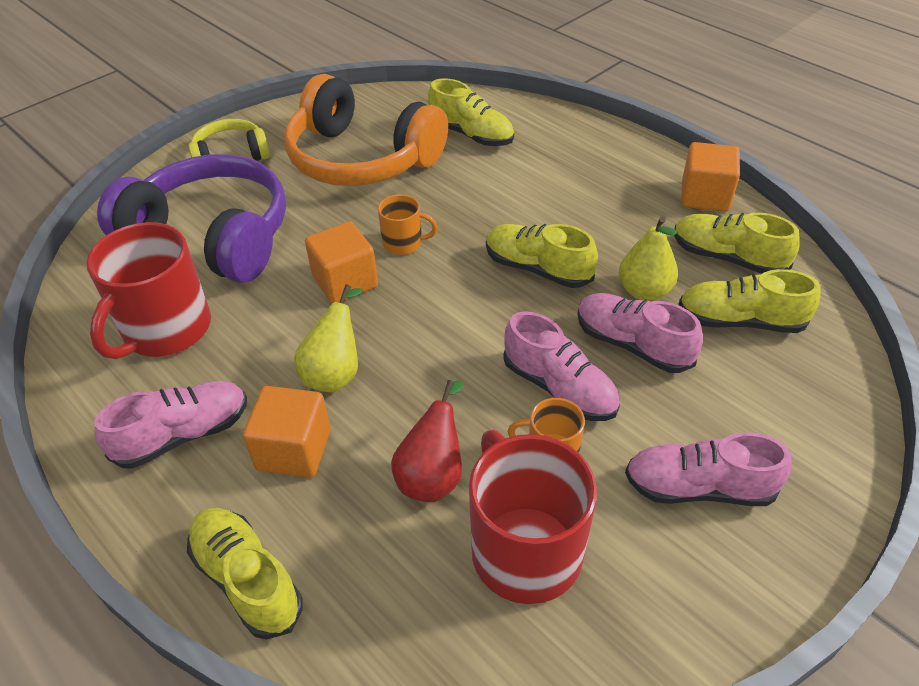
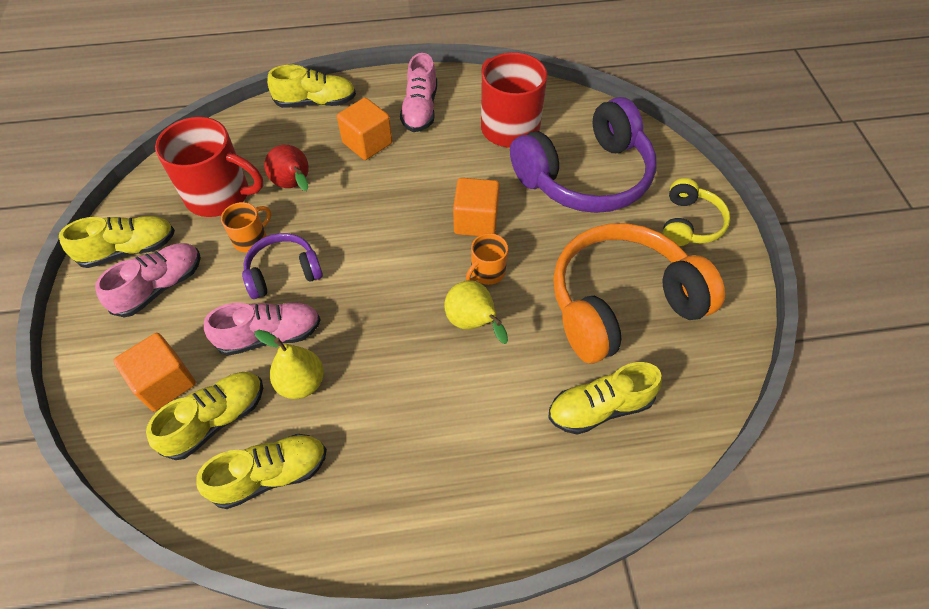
camera: 125 degrees right, 10 degrees up
(335, 372) = (402, 181): yellow pear -> yellow pear (473, 323)
(537, 268) = (386, 333): yellow shoe -> yellow shoe (129, 250)
(559, 388) = (283, 272): pink shoe -> purple headphones
(705, 196) = (348, 535): orange cube -> orange cube (165, 382)

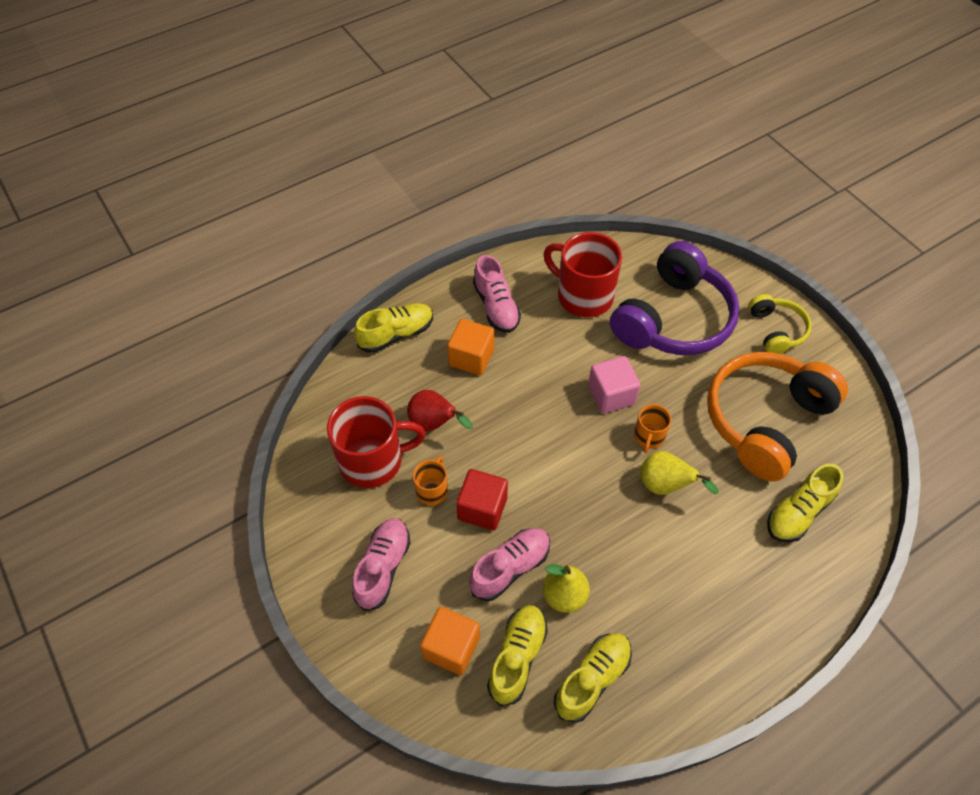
camera: 25 degrees left, 0 degrees up
(129, 250) = (328, 546): yellow shoe -> none
(283, 272) = (482, 508): purple headphones -> red cube
(476, 221) = (611, 395): orange cube -> pink cube

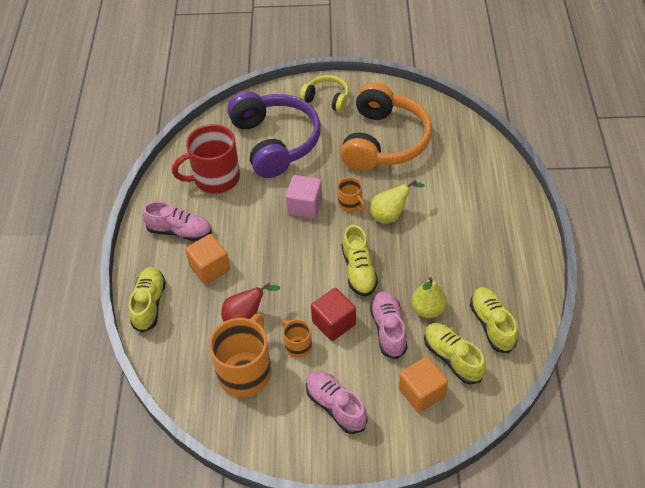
camera: 55 degrees left, 5 degrees down
(373, 460) = (245, 371): red mug -> orange mug
(765, 420) = (384, 141): orange headphones -> orange headphones turned 150 degrees counterclockwise
(798, 512) = (454, 163): yellow shoe -> yellow shoe (359, 270)

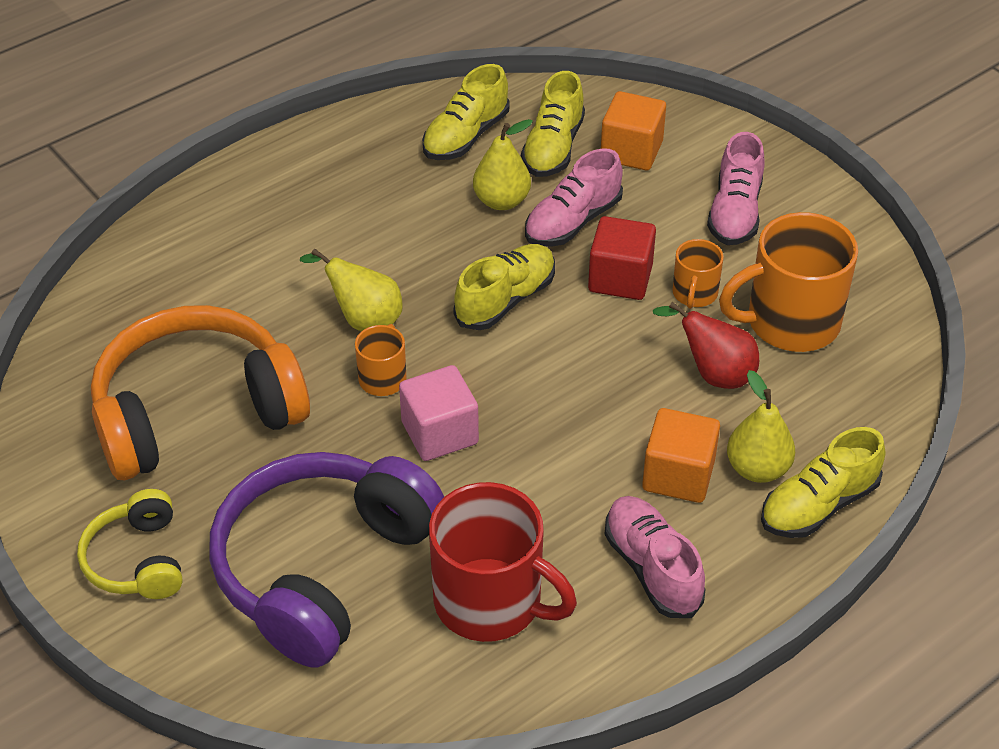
camera: 130 degrees left, 5 degrees down
(185, 296) = (757, 469): none -> yellow pear

